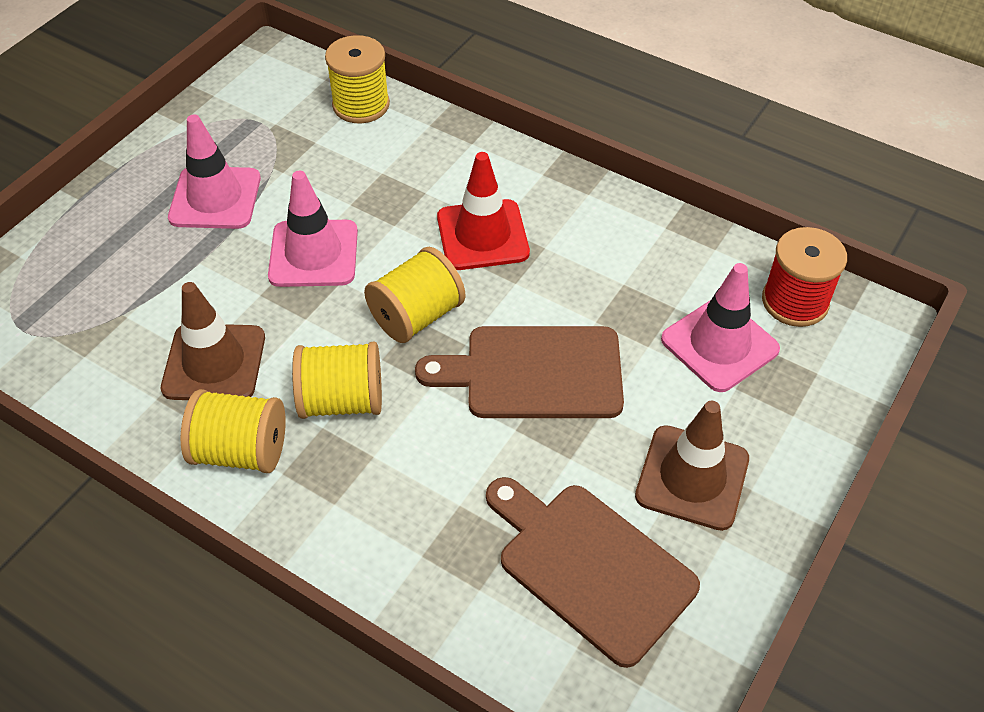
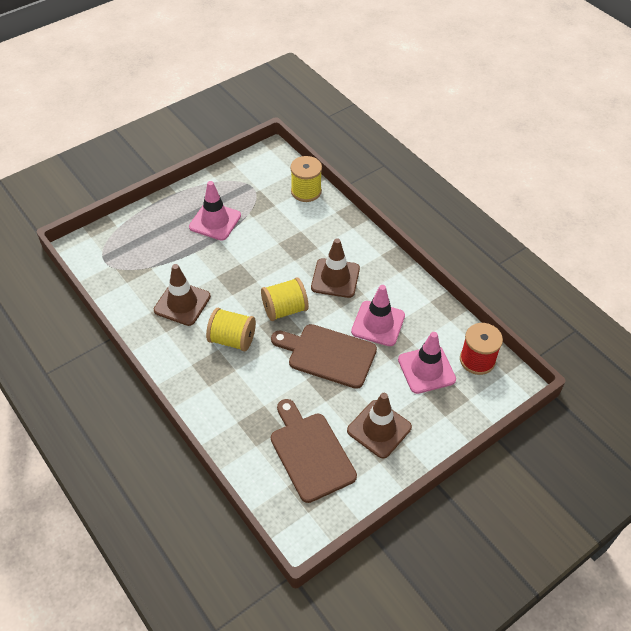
camera: 20 degrees right, 0 degrees up
(241, 451) = (177, 348): yellow spool -> none
(313, 254) = (249, 263): pink traffic cone -> pink traffic cone (378, 323)
(482, 235) = (335, 278): red traffic cone -> brown traffic cone

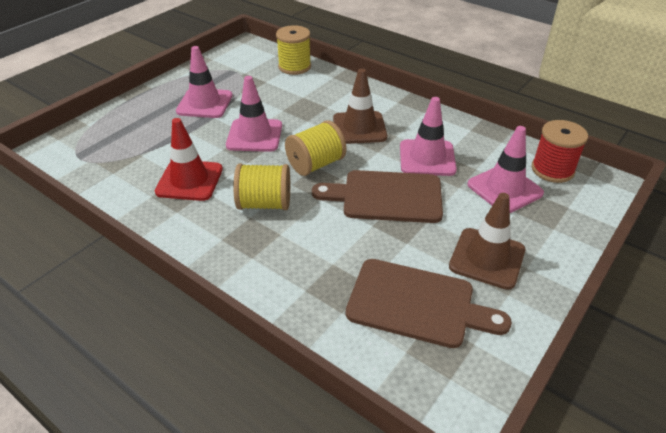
camera: 15 degrees left, 10 degrees down
(182, 303) = (189, 180): brown traffic cone -> red traffic cone
(245, 267) = (254, 135): none -> pink traffic cone
(310, 453) = (417, 304): brown cutting board -> brown cutting board turned 150 degrees clockwise

